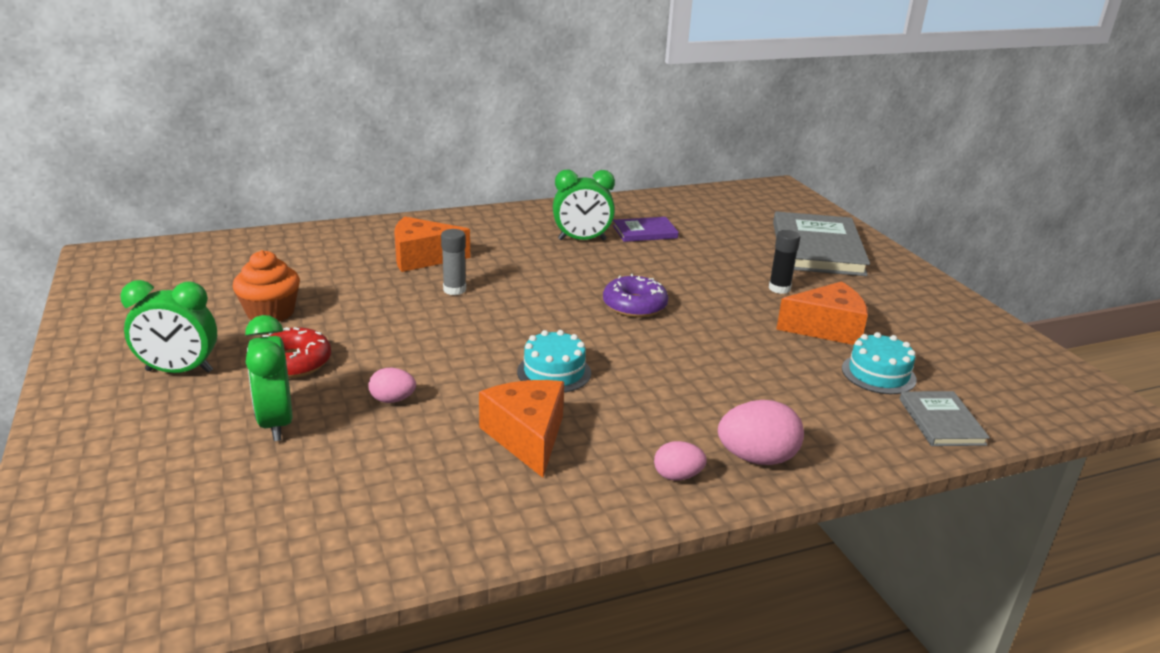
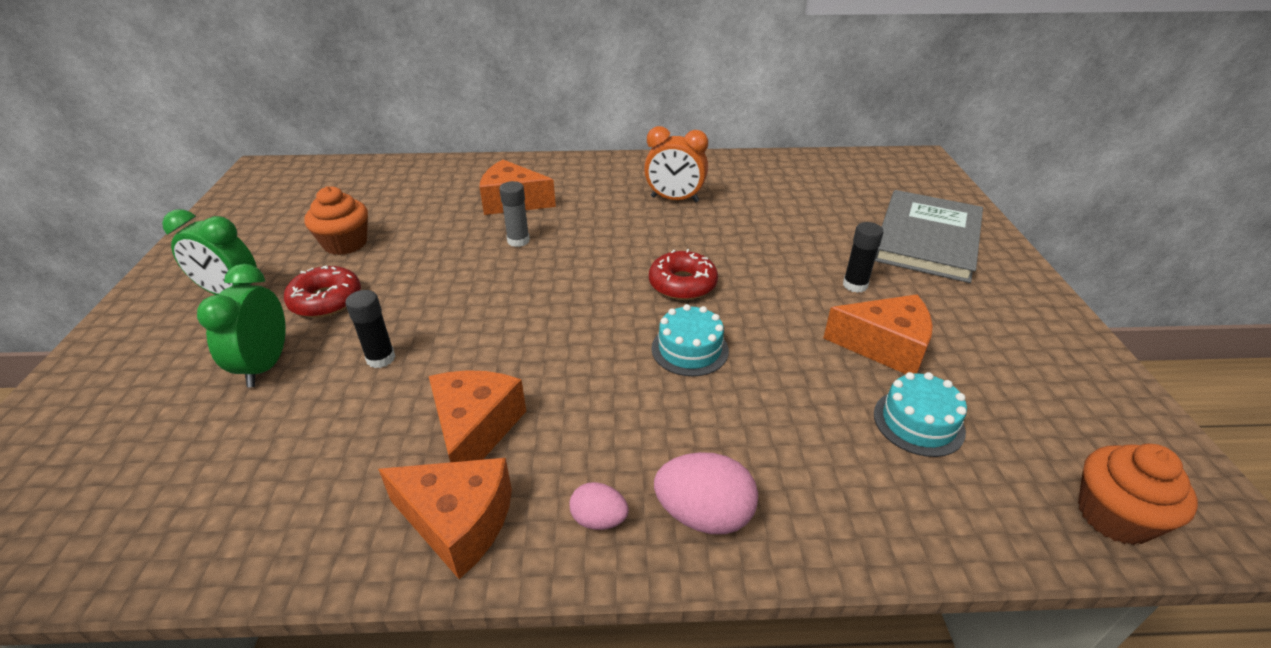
camera: 20 degrees right, 10 degrees up
(392, 400) = (381, 358): pink egg -> black glue stick
(554, 372) = (551, 353): turquoise cake -> turquoise cake (690, 349)
(562, 500) = (458, 522): none -> orange cheese
(582, 240) = (674, 199): green clock -> orange clock
(634, 305) = (682, 284): purple donut -> red donut
(645, 232) = (744, 197): purple book -> none
(941, 421) = (969, 511): grey book -> none
(1033, 407) = (1114, 516): none -> orange cupcake

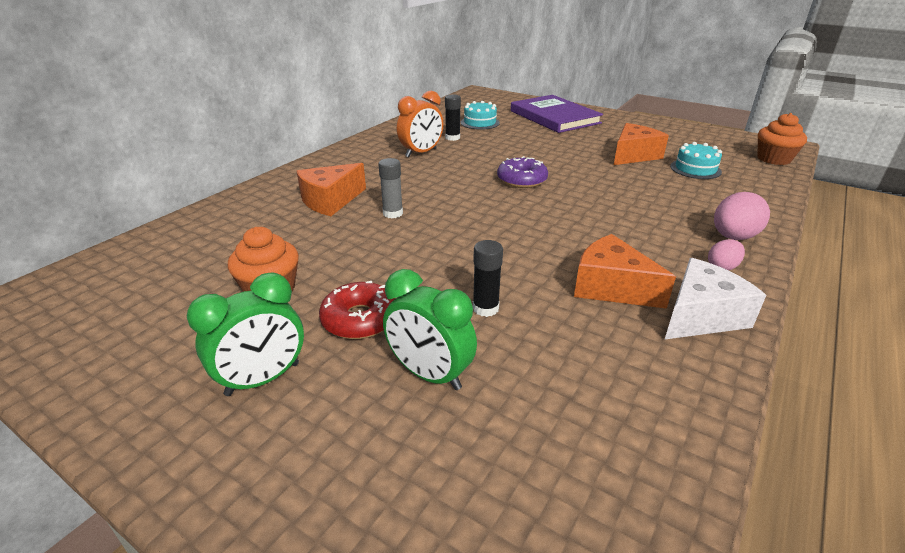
camera: 55 degrees left, 5 degrees down
(458, 522) = (701, 316): orange cheese -> white cheese
(682, 284) = (521, 180): red donut -> purple donut
(690, 349) = (590, 198): turquoise cake -> turquoise cake (480, 123)
(855, 285) = (575, 143): black glue stick -> black glue stick (452, 138)
(927, 239) = (554, 117): grey book -> purple book

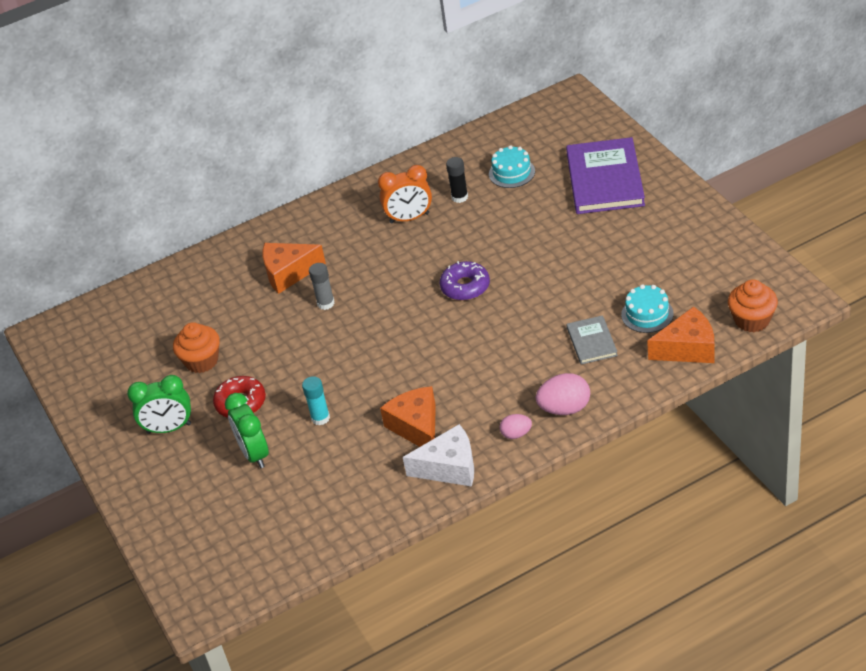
camera: 35 degrees right, 10 degrees up
(485, 308) = (320, 418): black glue stick -> turquoise glue stick
(633, 155) = (611, 276): orange cheese -> orange cheese (688, 348)
(680, 191) = (592, 342): none -> grey book

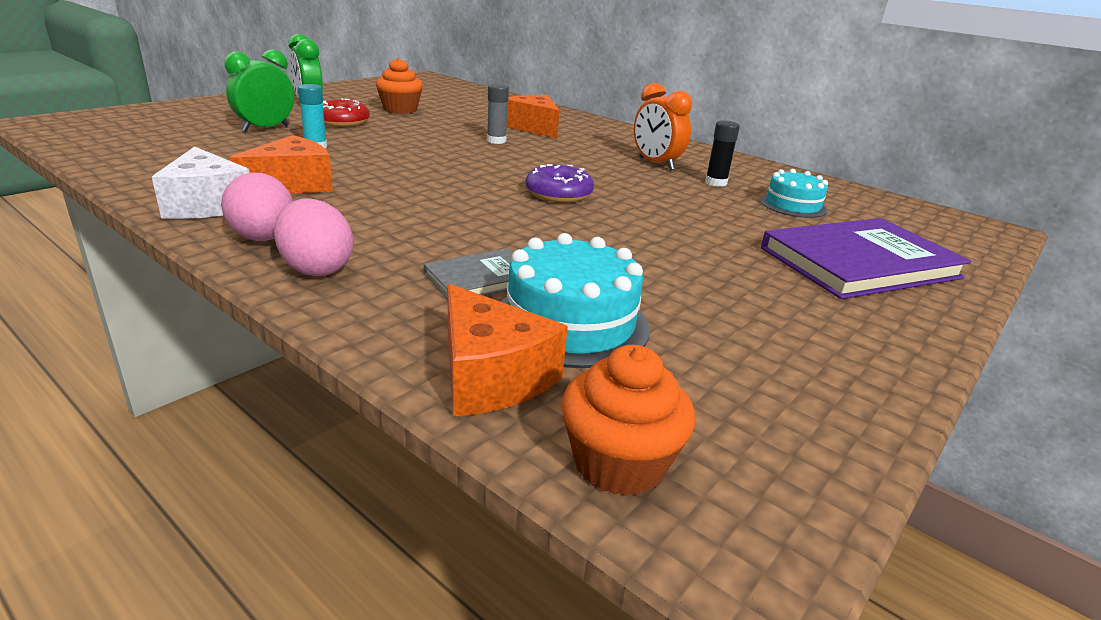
camera: 60 degrees right, 15 degrees down
(516, 434) = (263, 239): pink egg -> pink egg, size x1.70
(647, 314) = (570, 323): turquoise cake -> turquoise cake, size x1.55

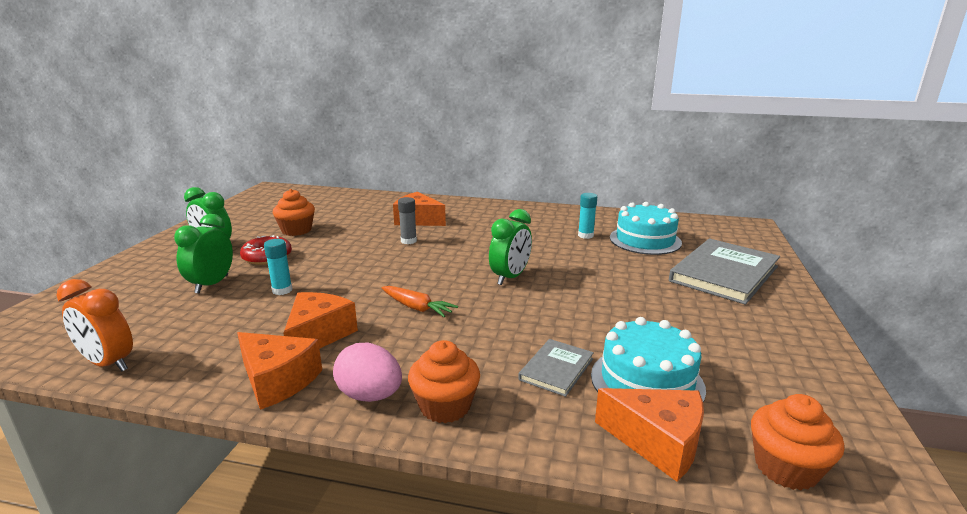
camera: 25 degrees left, 5 degrees down
(207, 204) = (277, 380): white cheese -> orange cheese
(316, 268) = (445, 406): pink egg -> orange cupcake
(417, 191) = (417, 308): none -> orange carrot
(558, 194) = (510, 277): purple donut -> green clock
(656, 164) = (534, 230): orange clock -> orange clock (108, 363)
(716, 183) = (585, 235): black glue stick -> turquoise glue stick
(793, 205) = (645, 240): turquoise cake -> turquoise cake, size x1.55
(859, 263) = (724, 274): purple book -> grey book

